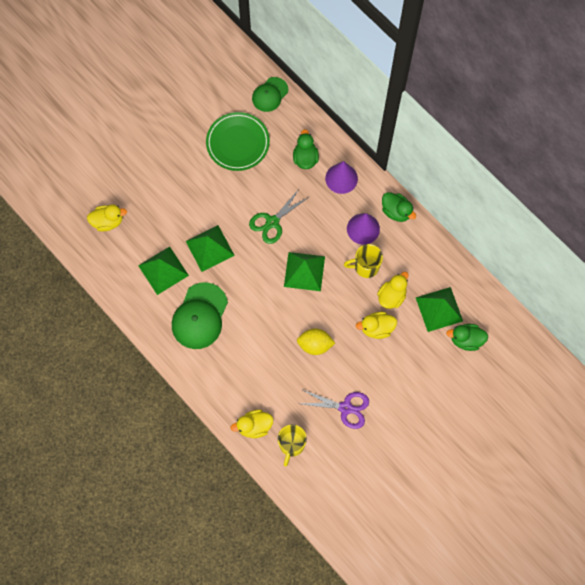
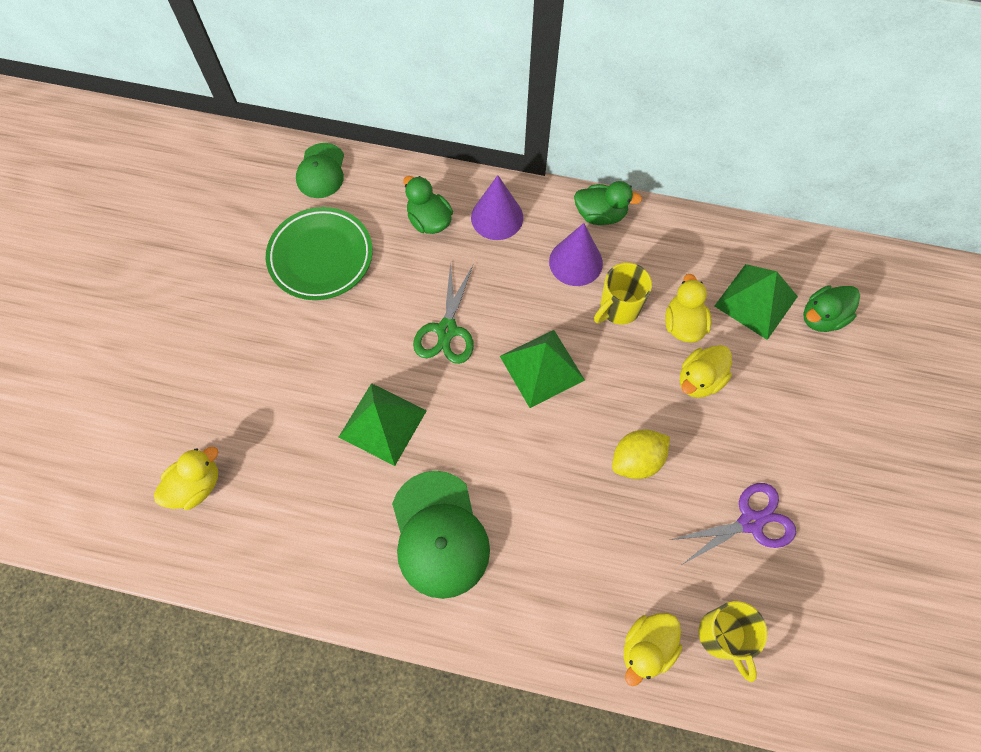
camera: 35 degrees left, 5 degrees down
(163, 270) = (334, 502): green pyramid -> none

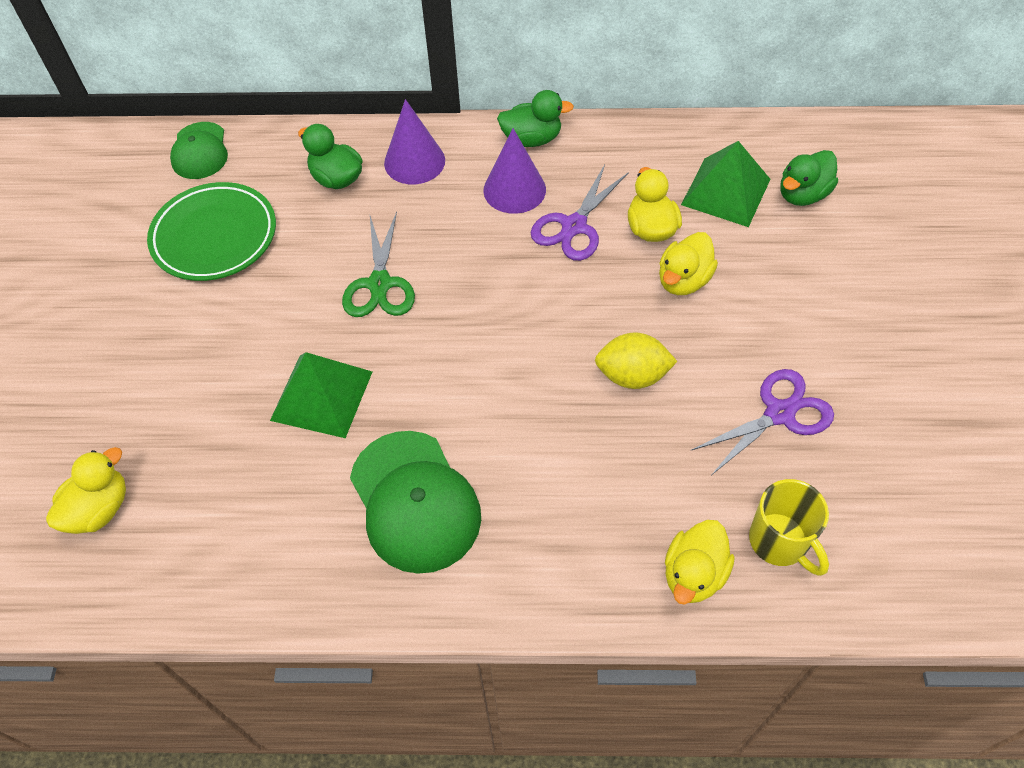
camera: 10 degrees left, 10 degrees down
(542, 368) = (500, 302): green pyramid -> none
(618, 308) = (574, 226): yellow mug -> purple scissors
(636, 460) = (632, 376): yellow lemon -> yellow lemon turned 45 degrees clockwise

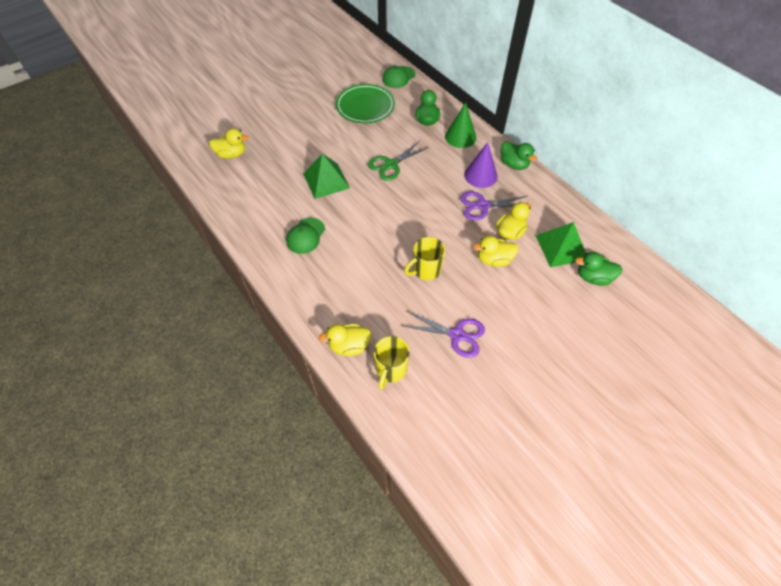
camera: 50 degrees right, 0 degrees up
(414, 161) = (460, 137): purple cone -> green cone
(414, 501) = (305, 236): green cap -> green cap, size x0.62
(632, 376) = (426, 270): yellow lemon -> yellow mug

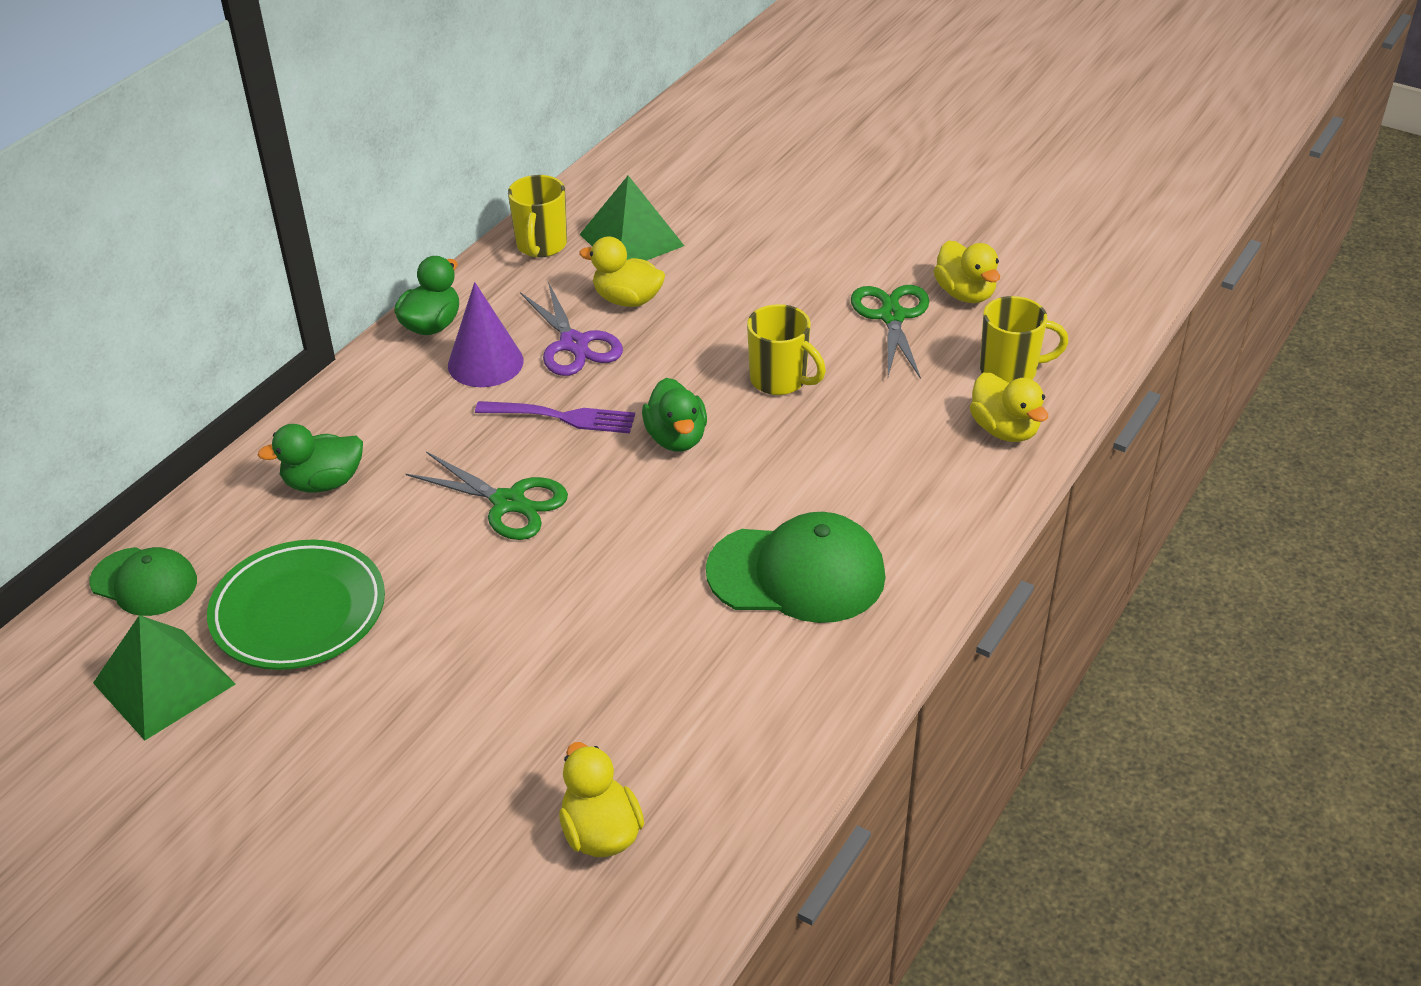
camera: 110 degrees left, 15 degrees down
(305, 236) = (797, 574): green cap -> green cap, size x1.61
(326, 181) = (612, 597): green pyramid -> green pyramid (164, 683)
(434, 190) = (561, 417): none -> purple fork
(457, 335) = (892, 316): purple scissors -> green scissors
(460, 137) = (367, 416): green cone -> none
(494, 260) = (705, 307): yellow duck -> yellow duck (965, 294)
(566, 212) = (541, 246): none -> yellow mug
(593, 277) = (680, 201): green duck -> green duck (676, 438)

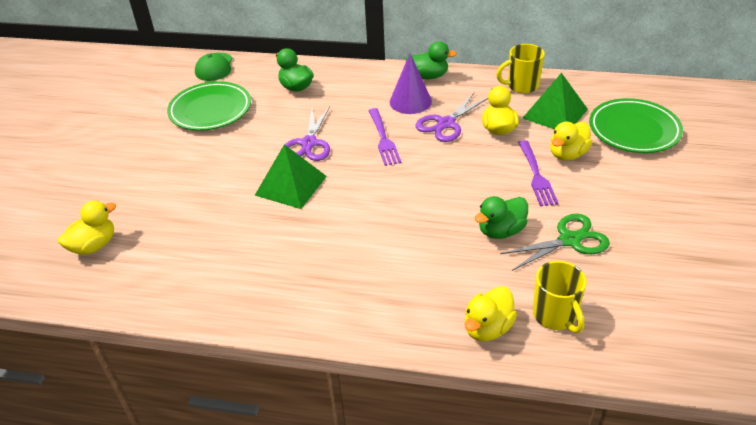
camera: 70 degrees right, 0 degrees up
(164, 683) = (158, 93): green pyramid -> green pyramid (291, 185)
(509, 503) = (309, 143): green scissors -> purple scissors
(676, 438) = (390, 183): green duck -> green duck (501, 231)
(719, 192) = (634, 130): none -> green plate
(752, 301) = (536, 175): none -> purple fork
(780, 380) = (468, 208): yellow mug -> none
(797, 574) = (300, 264): green cap -> none
(965, 294) = (625, 270): yellow duck -> yellow duck (567, 154)

